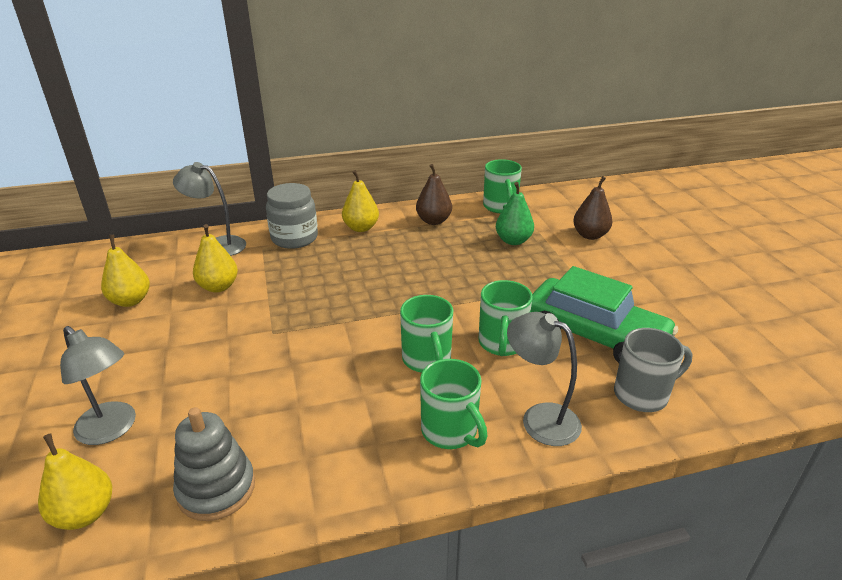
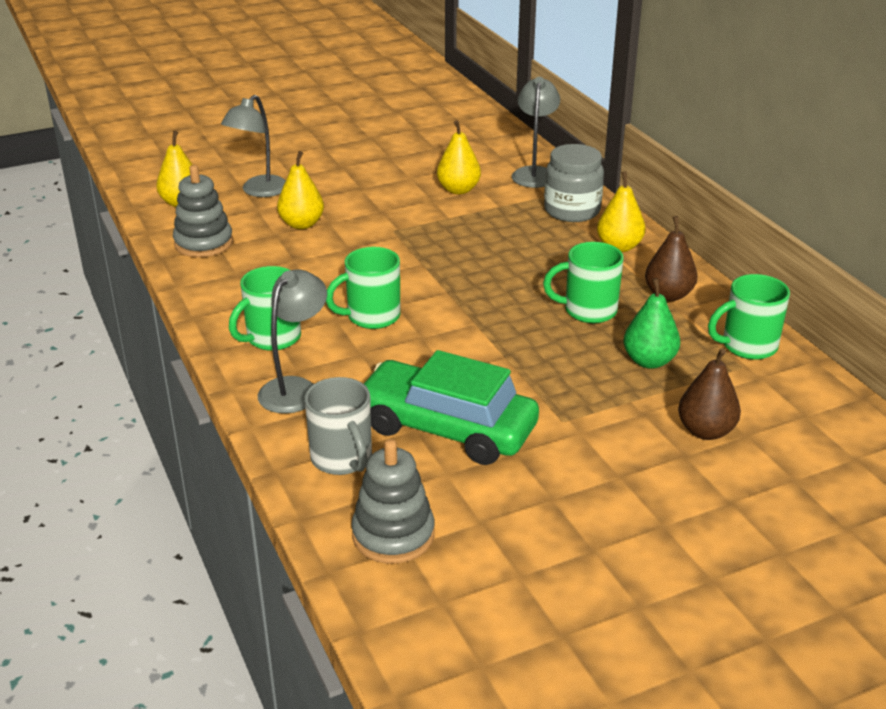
camera: 80 degrees right, 0 degrees up
(130, 301) = (421, 156): yellow pear -> yellow pear (302, 224)
(502, 344) = (410, 361): green mug -> green mug (588, 311)
(595, 335) = (446, 428): green car -> green car turned 90 degrees clockwise
(729, 374) = (393, 535): none -> grey stacking toy

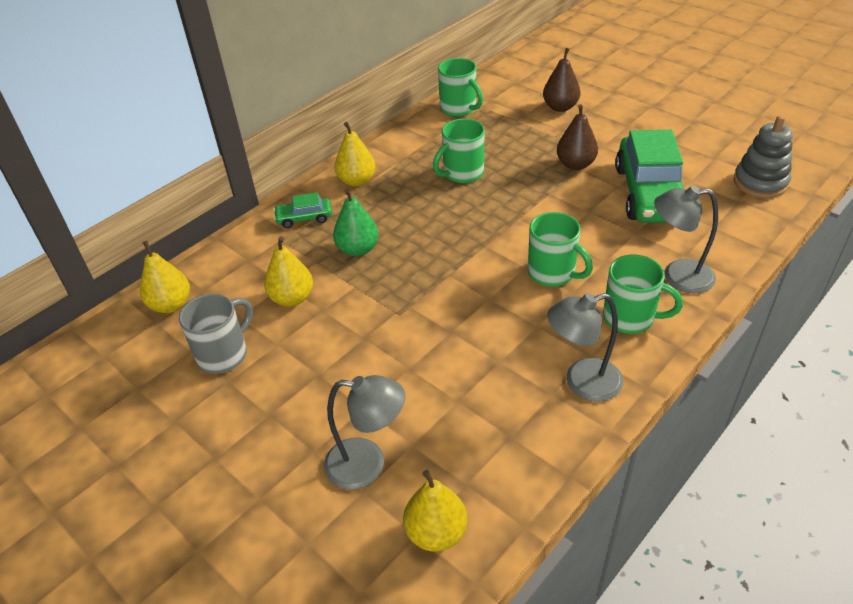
camera: 110 degrees left, 10 degrees up
(203, 243) = (514, 453): grey stacking toy -> none
(302, 224) = (425, 387): yellow pear -> yellow pear (171, 304)
(342, 459) = (723, 224): grey mug -> grey mug (224, 354)
(534, 173) = (234, 259): grey lamp -> grey lamp (582, 383)
(572, 210) = (304, 218): grey jar -> green car
(588, 311) = (462, 173): green mug -> green mug turned 75 degrees clockwise
(649, 361) = (505, 138): green pear -> green pear (358, 249)
(668, 295) = (416, 146): brown pear -> brown pear (575, 164)

